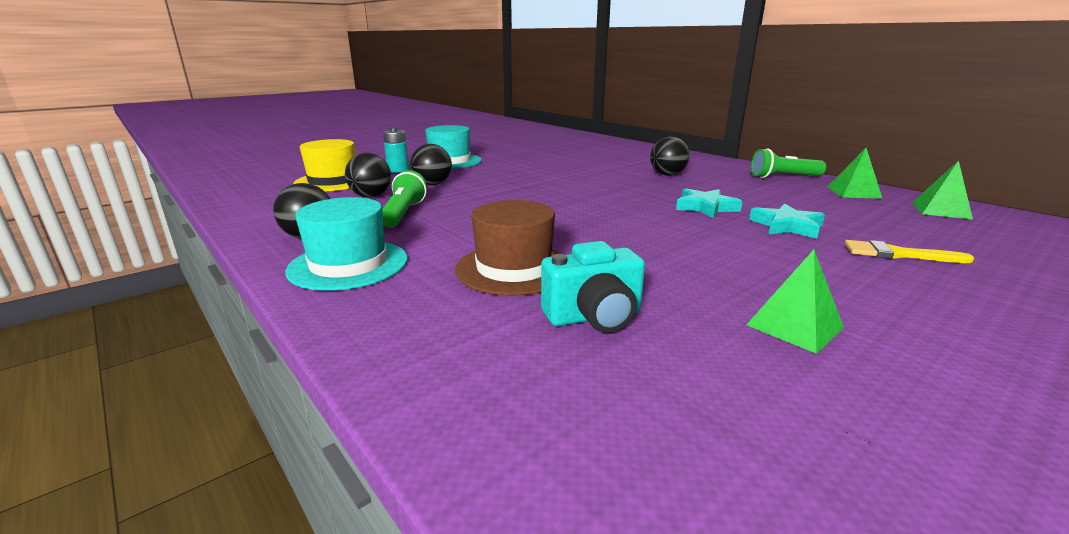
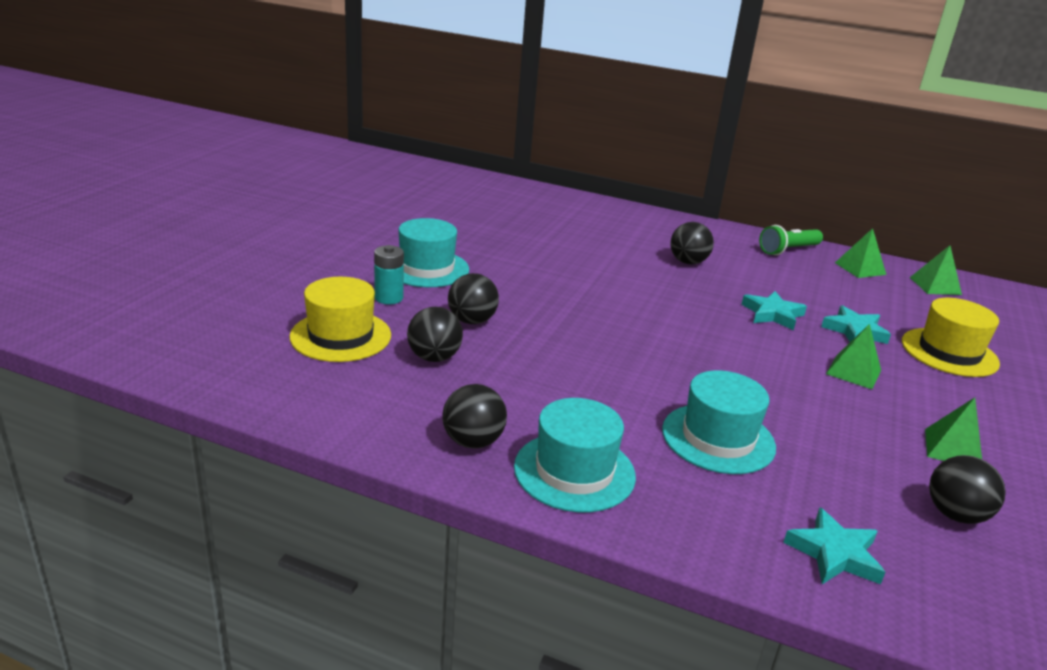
camera: 30 degrees left, 5 degrees up
(403, 213) = (515, 381): green flashlight -> none
(489, 376) = (834, 553): none -> turquoise star
(514, 268) = (718, 438): brown hat -> turquoise hat
(594, 317) = (834, 477): turquoise camera -> none
(712, 383) = (955, 515): none -> black ball
(742, 250) = (853, 372): none -> green pyramid
(897, 254) = (949, 352): yellow brush -> yellow hat

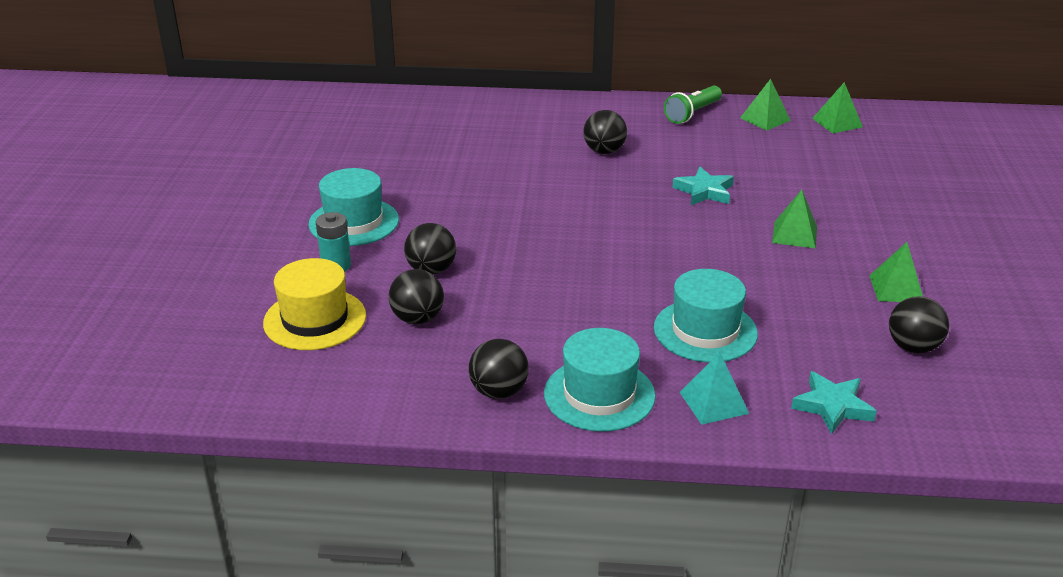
camera: 15 degrees left, 5 degrees up
(696, 512) = (713, 402): none -> turquoise pyramid
(854, 331) = (782, 191): turquoise star -> none
(949, 352) = (868, 193): yellow hat -> none

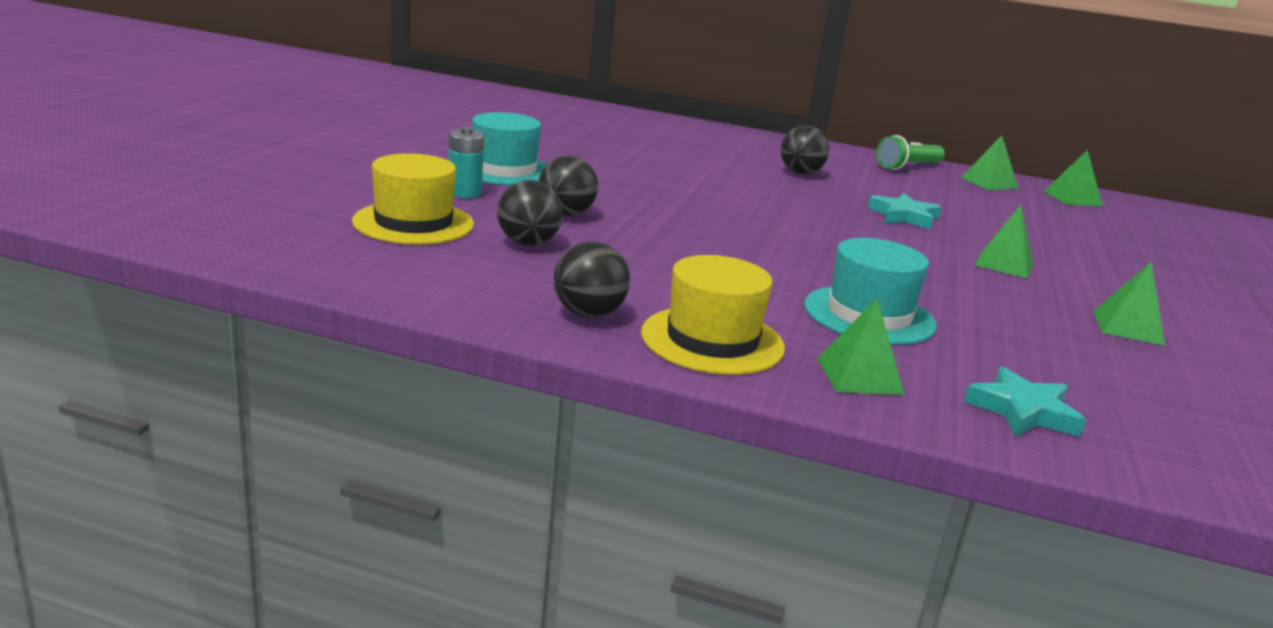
camera: 10 degrees right, 10 degrees down
(599, 394) = (712, 340): turquoise hat -> yellow hat
(713, 402) = (859, 376): turquoise pyramid -> green pyramid
(913, 347) = (1145, 380): black ball -> none

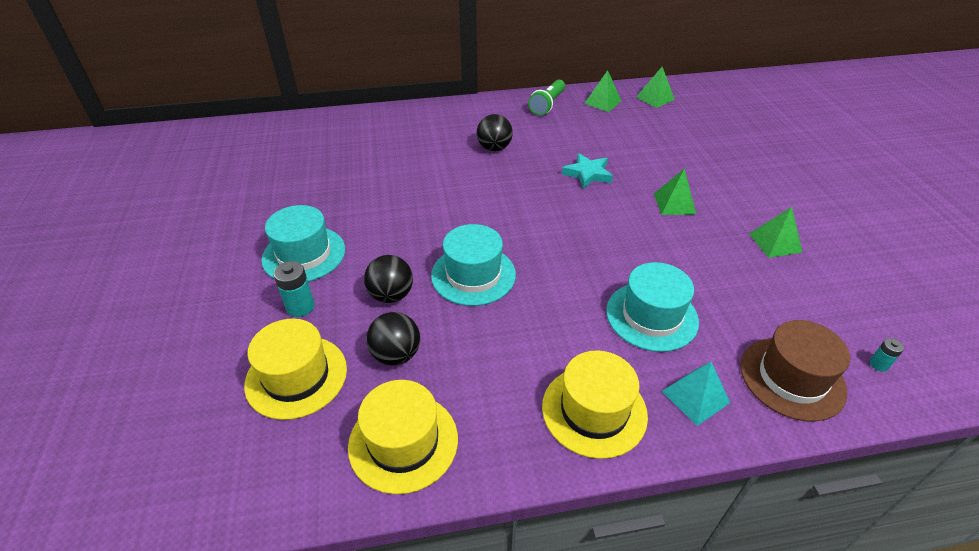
camera: 25 degrees left, 20 degrees up
(473, 285) = (403, 442): none -> yellow hat
(588, 314) = (502, 429): black ball -> none
(673, 230) = (473, 275): none -> turquoise hat
(859, 376) = (695, 397): green pyramid -> turquoise pyramid
(1022, 411) = (792, 378): turquoise star -> brown hat
(1183, 448) = (878, 364): none -> turquoise battery

